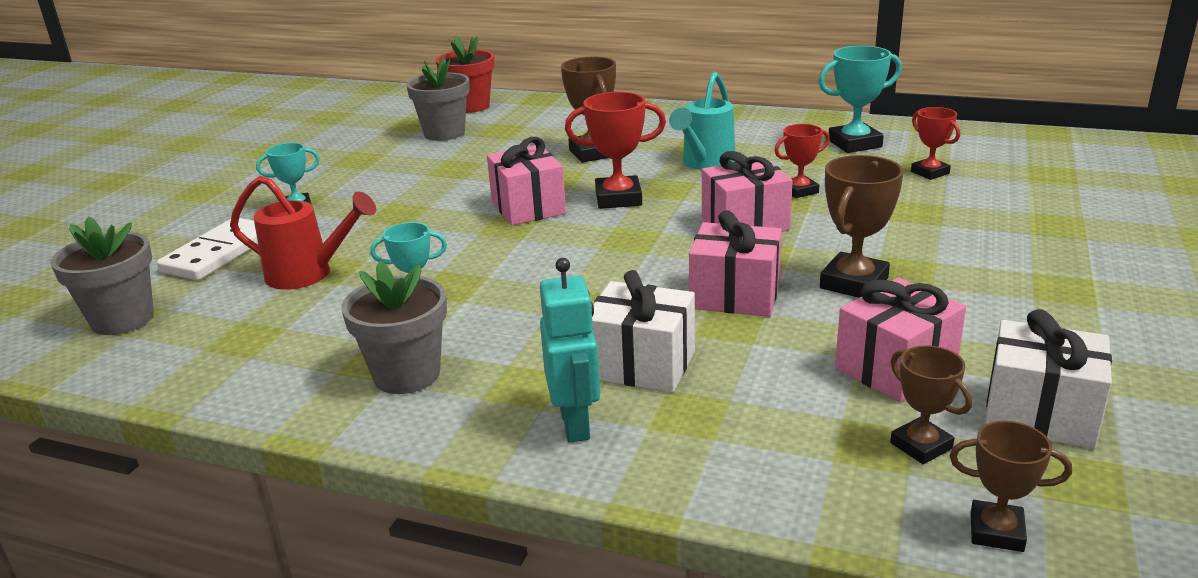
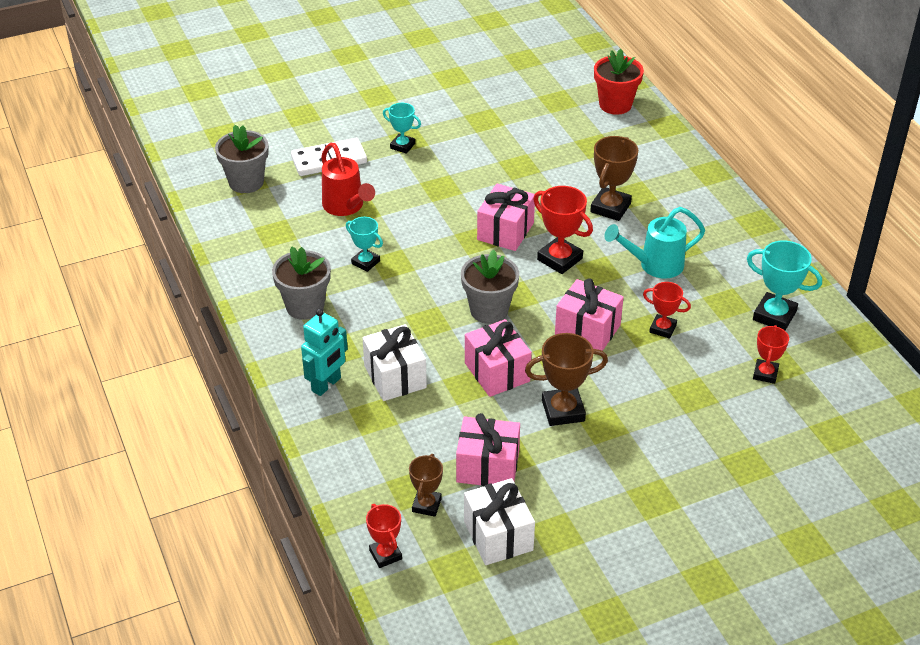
camera: 45 degrees right, 15 degrees up
(444, 133) = (561, 125): grey flower pot -> grey flower pot (489, 310)
(996, 531) = (385, 554): brown trophy -> red trophy

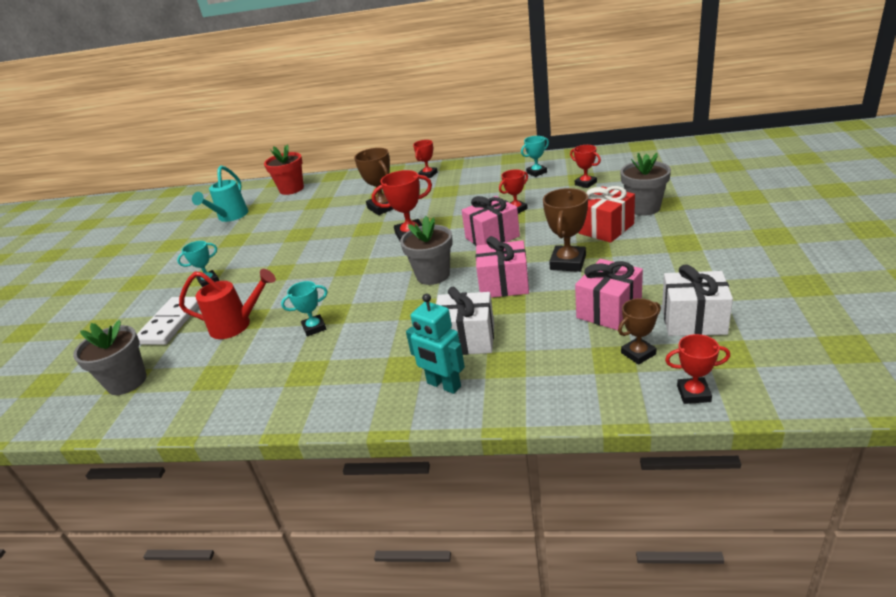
camera: 55 degrees left, 10 degrees down
(305, 306) = (329, 377): grey flower pot -> grey flower pot (644, 208)
(326, 385) = (443, 385): turquoise robot -> turquoise robot turned 150 degrees clockwise
(426, 505) = (638, 353): brown trophy -> brown trophy turned 75 degrees counterclockwise
(505, 231) = (357, 252): pink gift -> none
(654, 265) = (454, 202): turquoise watering can -> turquoise watering can (230, 217)
(654, 424) = (606, 229): none -> red gift
(715, 212) = (428, 174): none -> red trophy
(774, 316) = (536, 172): turquoise trophy -> turquoise trophy, size x0.63

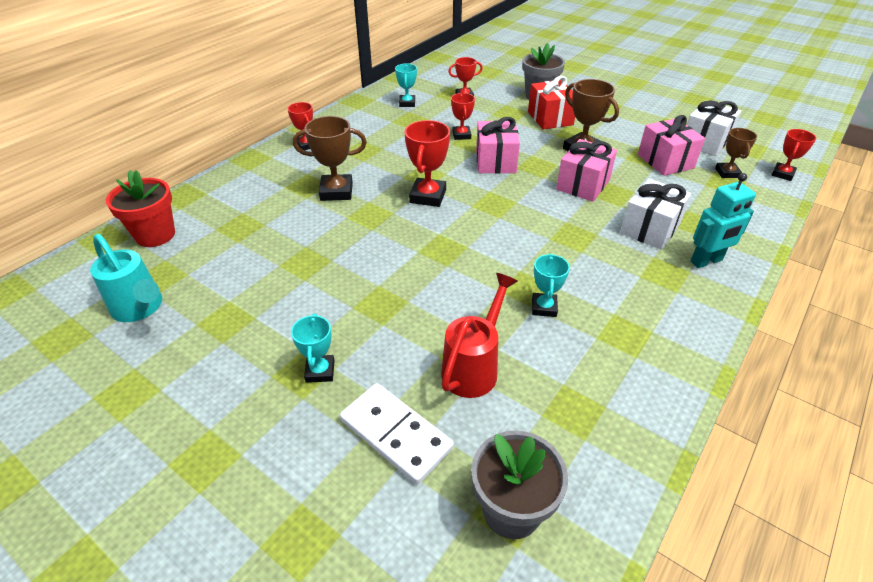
camera: 65 degrees left, 10 degrees up
(433, 275) = (524, 210): grey flower pot -> none

